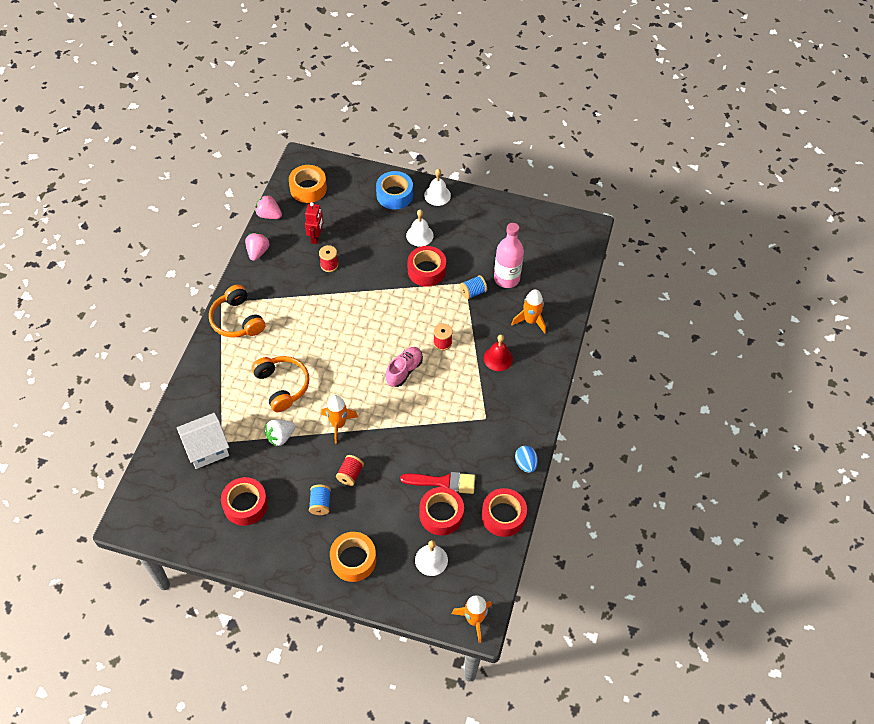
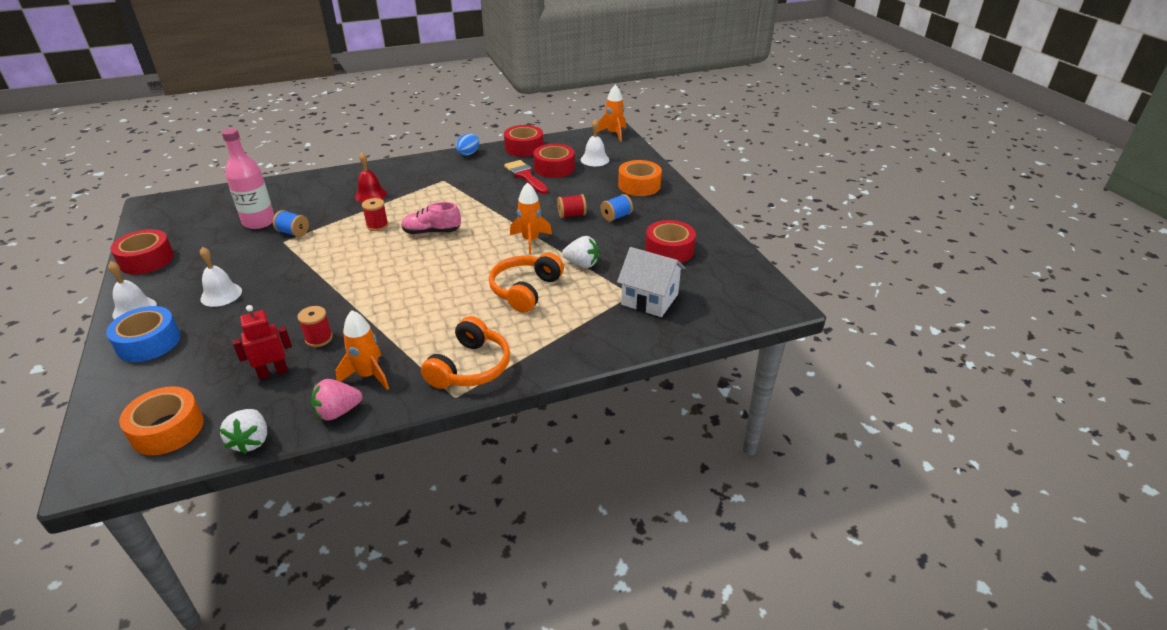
camera: 125 degrees left, 20 degrees down
(269, 215) = (251, 441): pink strawberry -> white strawberry
(426, 271) = (280, 269): red tape -> red tape (146, 260)
(530, 321) = (310, 194): orange rocket -> orange rocket (368, 375)

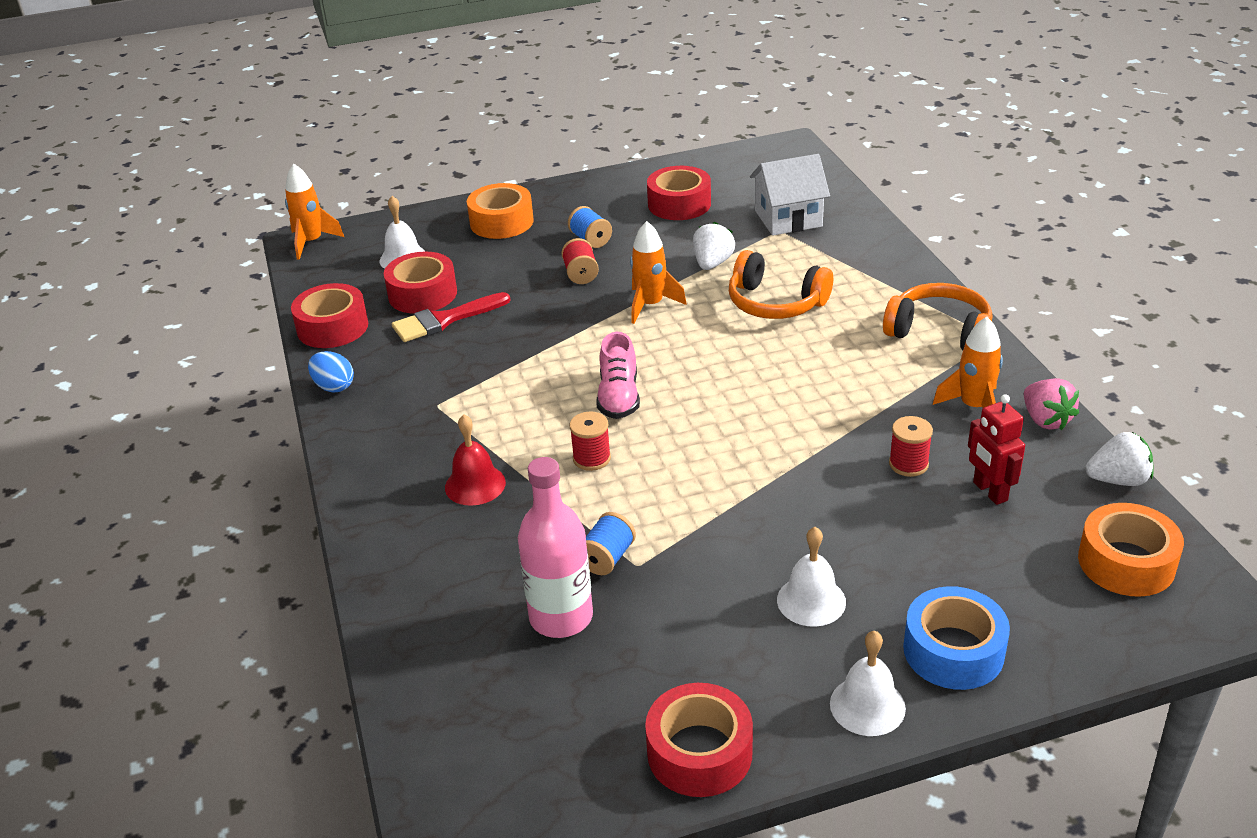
camera: 85 degrees left, 0 degrees up
(649, 299) = (788, 219): white house -> white house turned 45 degrees clockwise

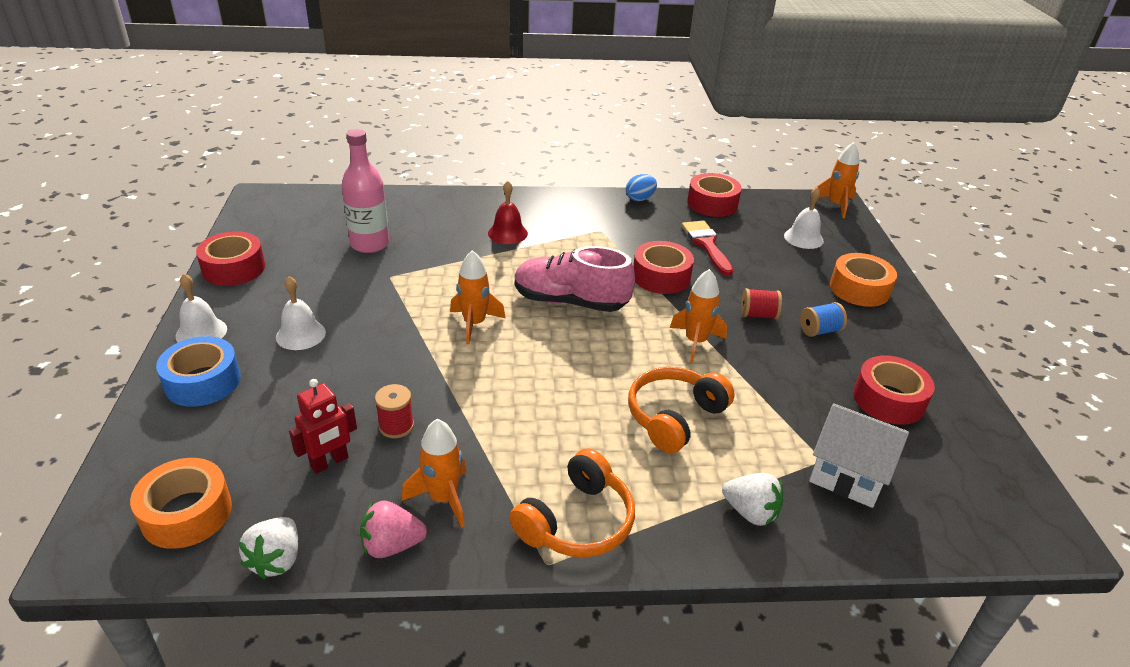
camera: 100 degrees right, 0 degrees up
(422, 294) = (746, 240): red tape -> red tape (661, 277)
(591, 458) = (505, 278): red spool -> none
(607, 558) = (405, 267): blue spool -> none
(619, 397) = (570, 301): pink shoe -> pink shoe, size x1.55
(703, 458) = (474, 324): none -> orange rocket
(712, 263) = (759, 394): white strawberry -> white strawberry (750, 512)
(788, 219) = (848, 474): white house -> white house turned 60 degrees counterclockwise
(989, 492) = (329, 462): red robot -> red robot turned 150 degrees clockwise

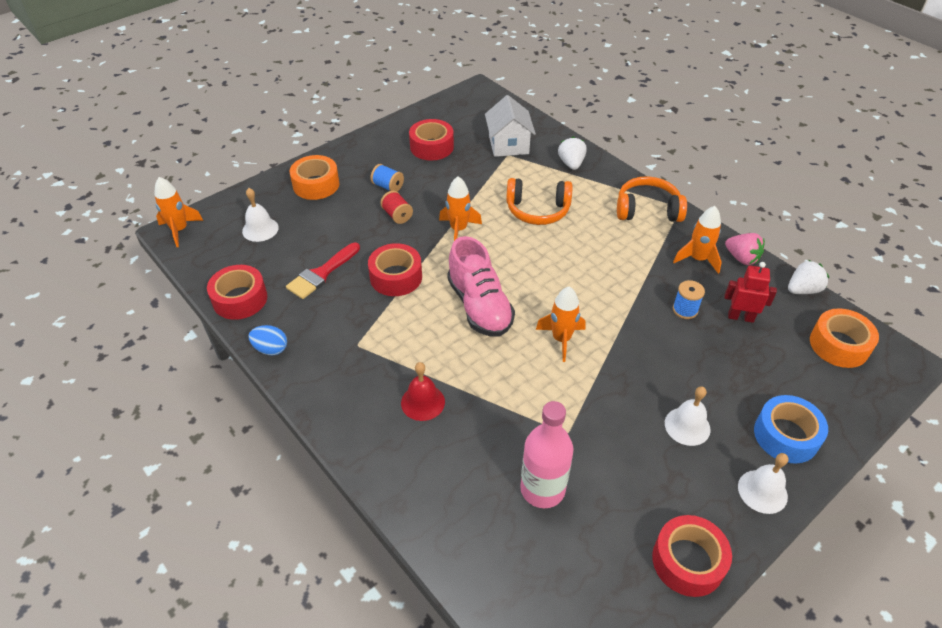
camera: 125 degrees left, 10 degrees up
(396, 426) = (685, 310): red spool -> blue spool

